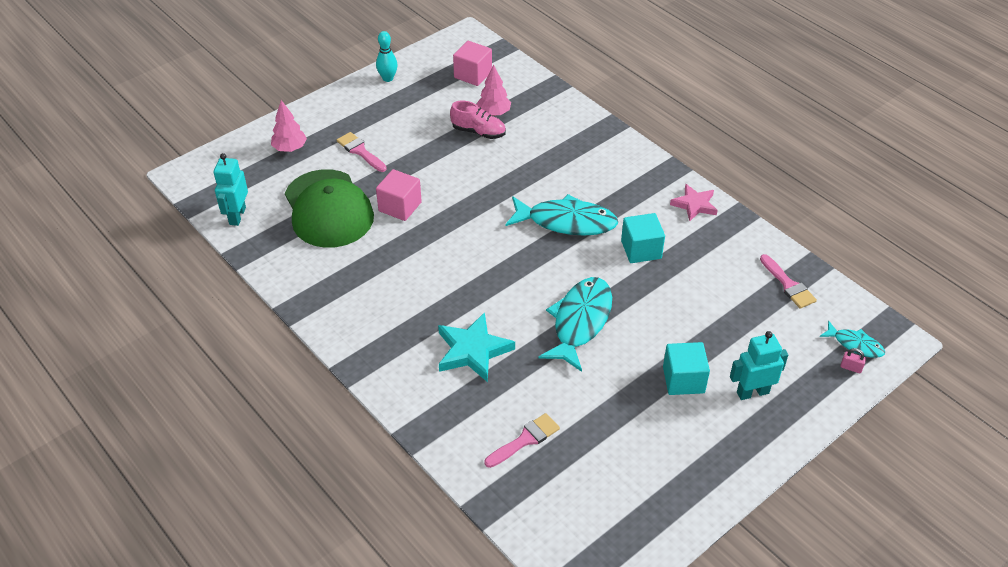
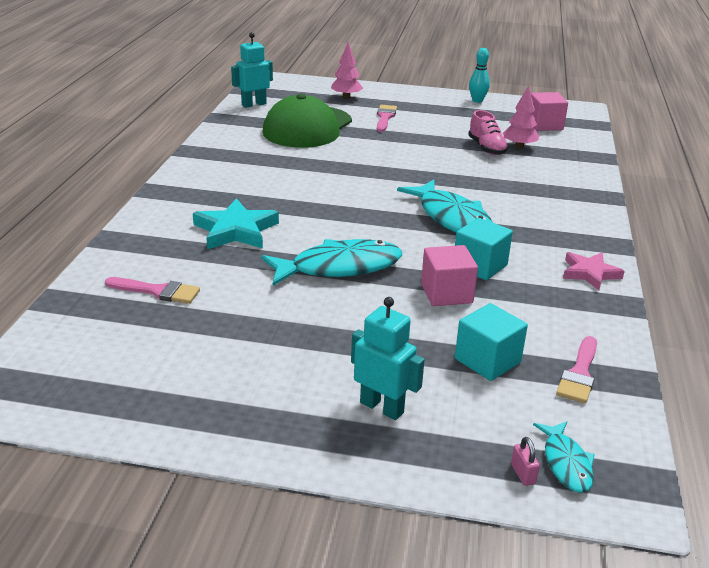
camera: 50 degrees right, 15 degrees down
(400, 206) = (352, 149): pink cube -> pink cube (446, 293)
(683, 380) = (341, 353): turquoise cube -> turquoise cube (487, 360)

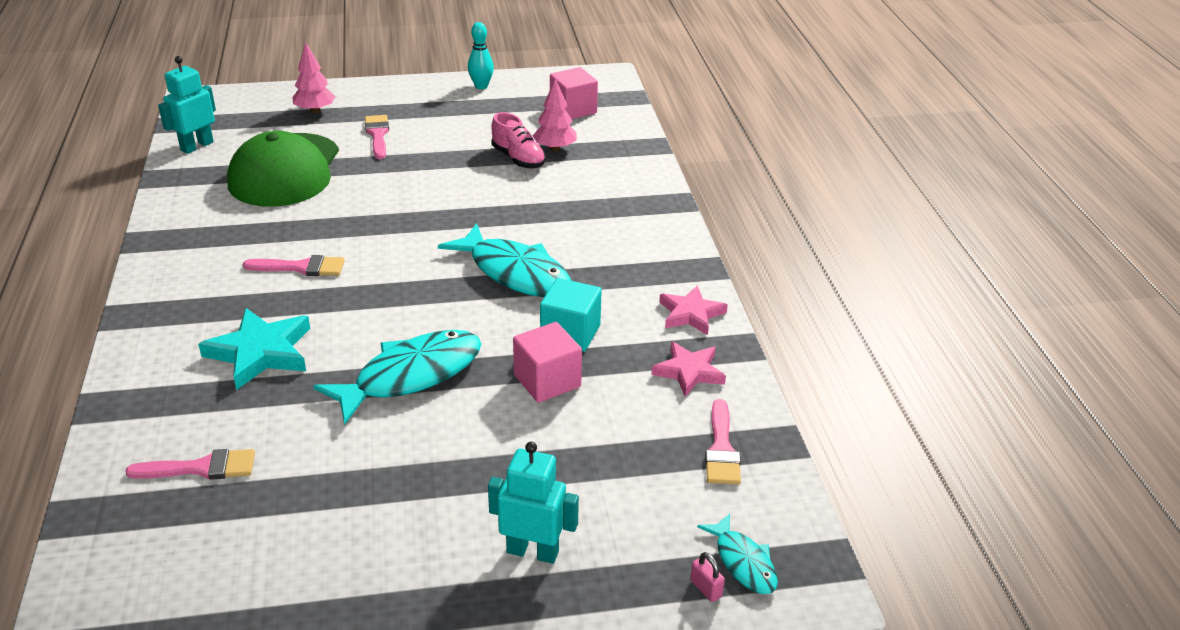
camera: 20 degrees left, 5 degrees up
(290, 185) = (301, 267): none -> pink brush
(487, 360) = (622, 459): turquoise cube -> none
(572, 313) = (689, 372): none -> pink star

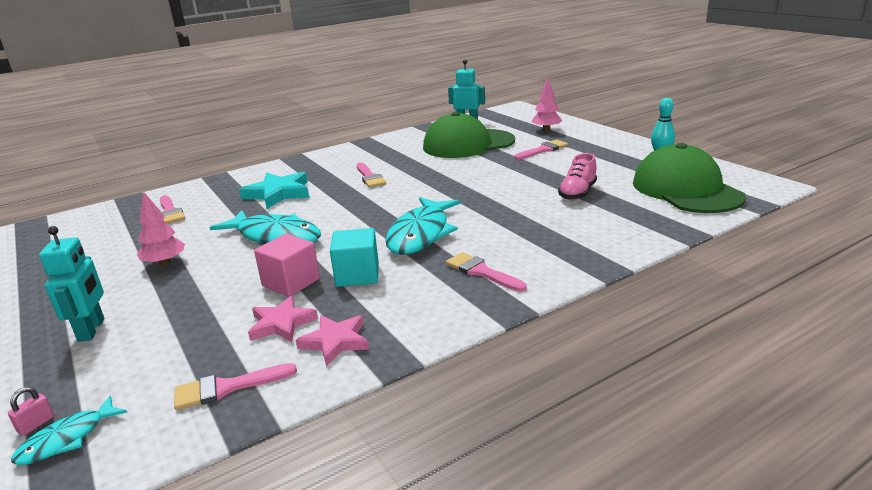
camera: 70 degrees right, 10 degrees down
(555, 148) = (614, 200): pink tree -> pink tree (165, 263)
(573, 109) = (686, 189): pink cube -> green cap
(630, 261) = (482, 272): none -> pink brush
(691, 314) = (425, 321): pink star -> pink star (282, 324)

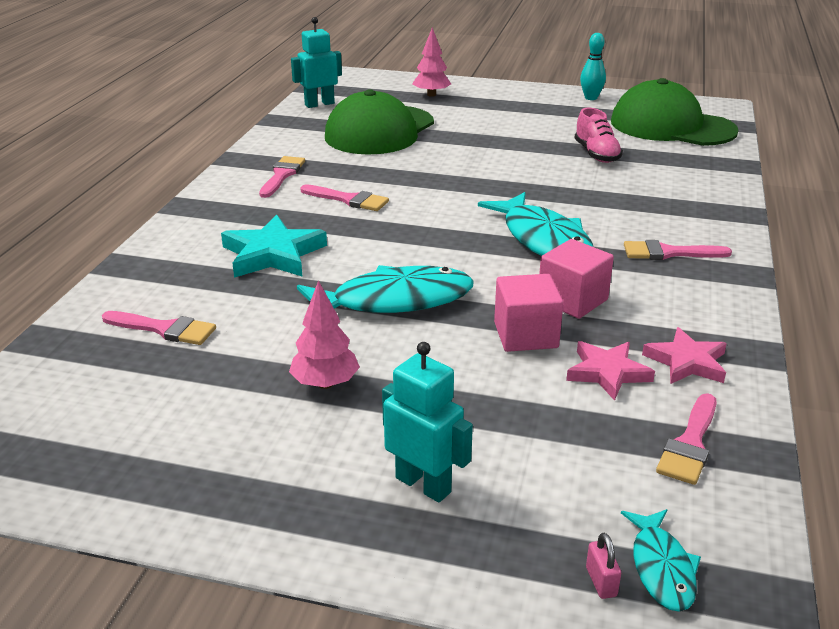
camera: 45 degrees left, 5 degrees up
(357, 275) = (572, 300): turquoise cube -> pink cube
(543, 150) = (475, 118): pink brush -> pink brush (282, 175)

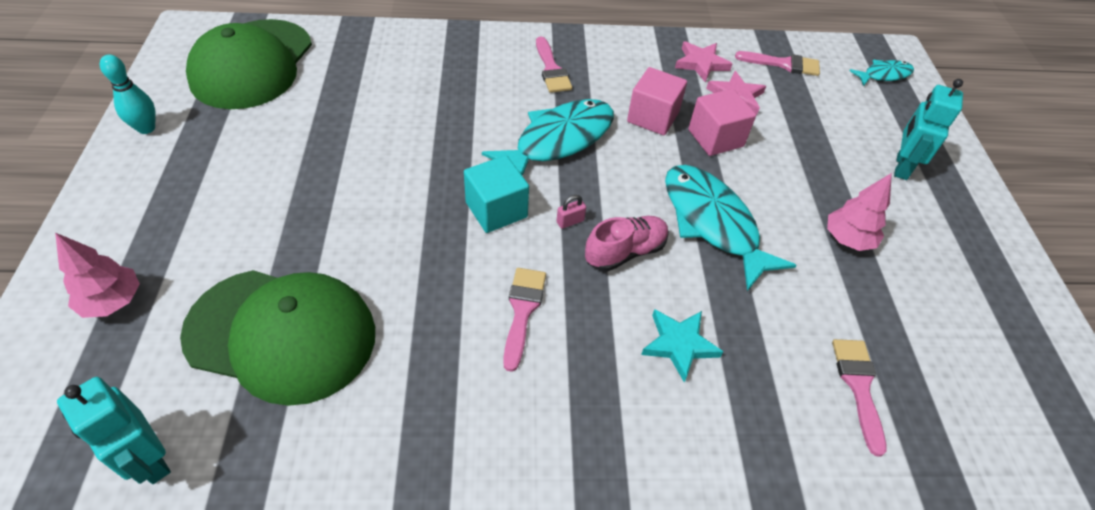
camera: 110 degrees left, 20 degrees up
(273, 254) = (679, 344): turquoise star -> turquoise star, size x0.66
(282, 175) = (469, 411): pink brush -> none
(459, 202) = (496, 210): none -> turquoise cube
(596, 154) = (343, 116): pink shoe -> pink shoe (625, 252)
(601, 582) = (910, 94): pink padlock -> pink padlock (570, 221)

